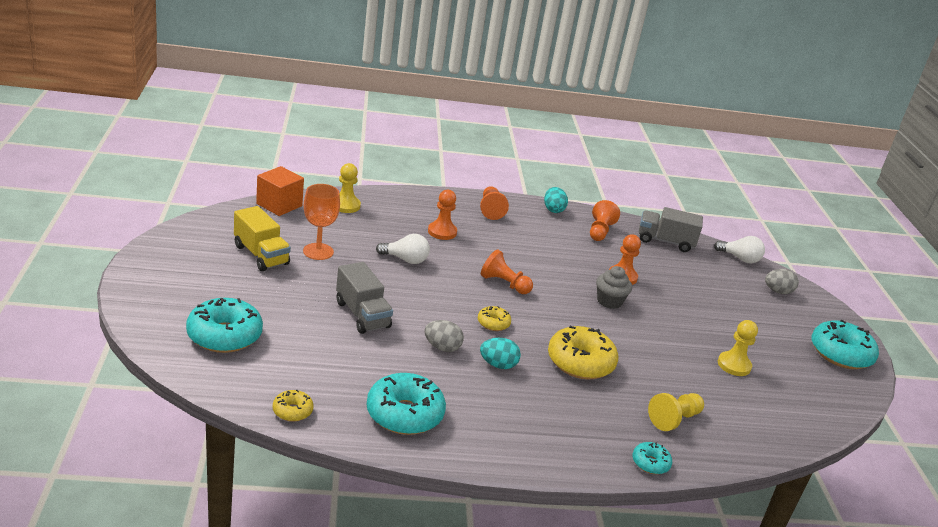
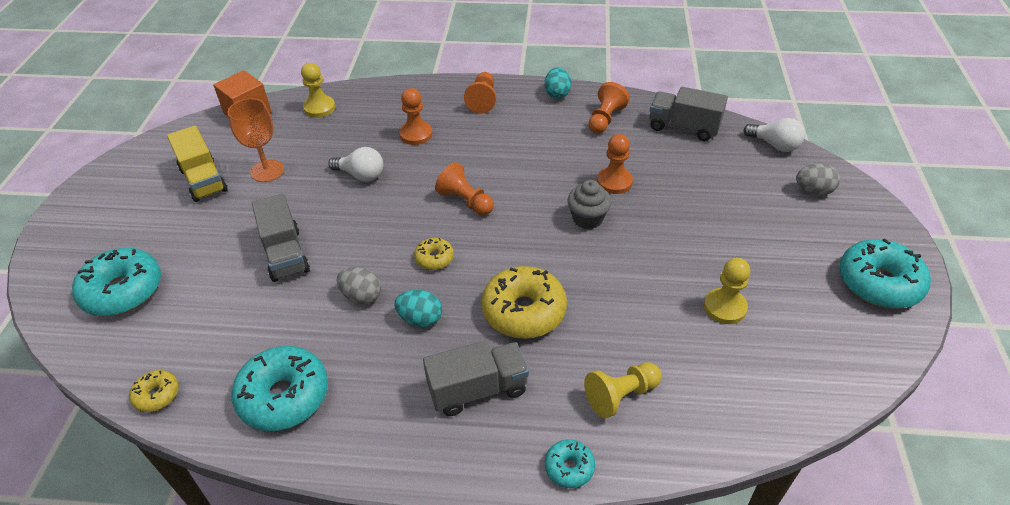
camera: 15 degrees right, 15 degrees up
(562, 413) = (478, 389): none -> grey truck

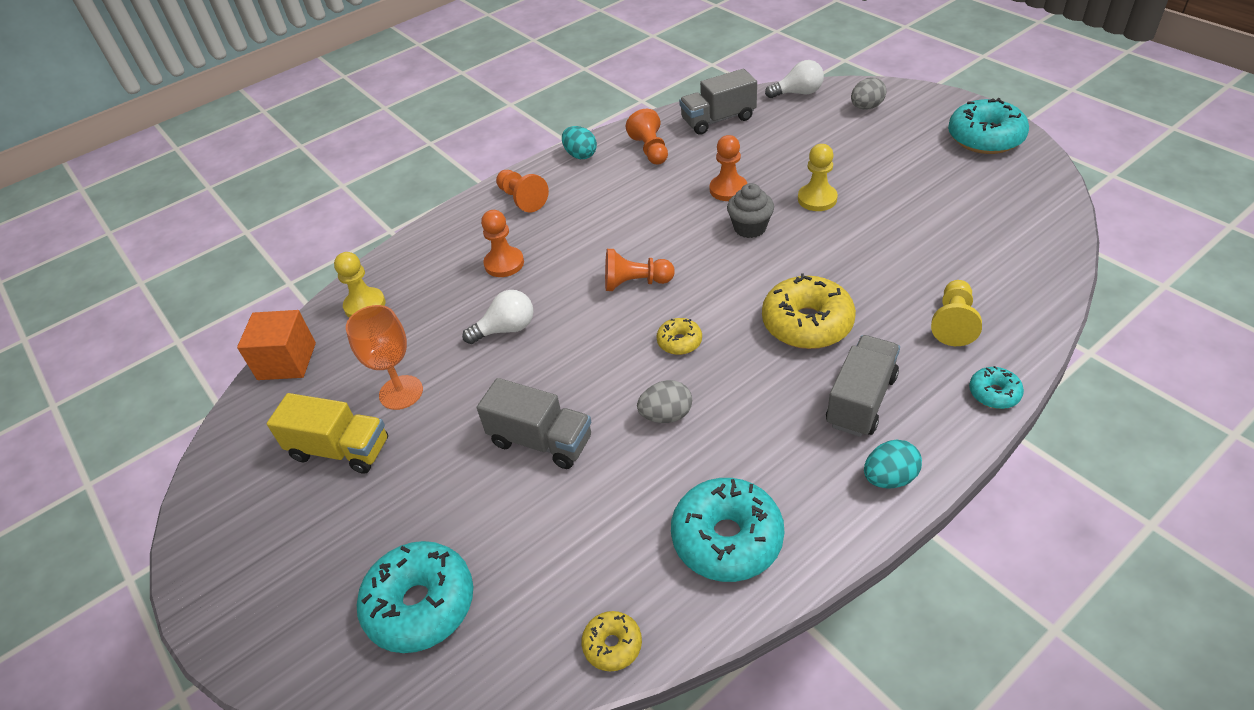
camera: 40 degrees left, 0 degrees up
(420, 319) = (741, 391): turquoise egg -> turquoise egg (889, 478)
(725, 307) = (926, 218): yellow pawn -> yellow pawn (817, 199)

